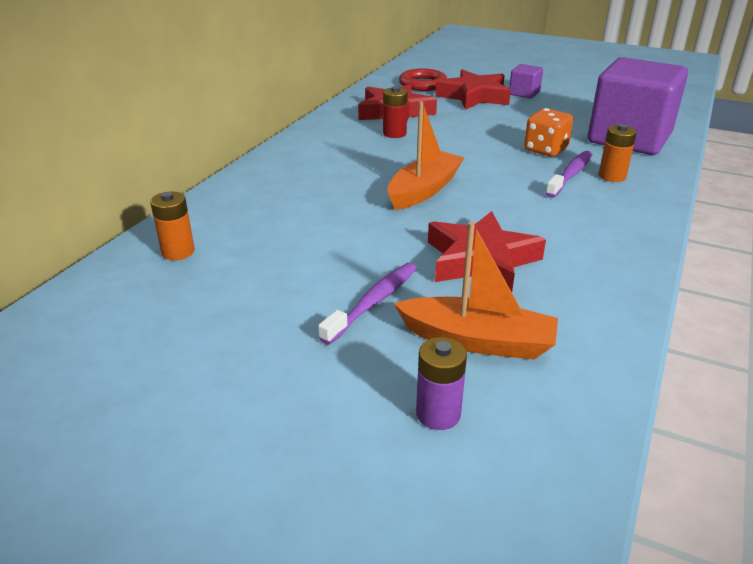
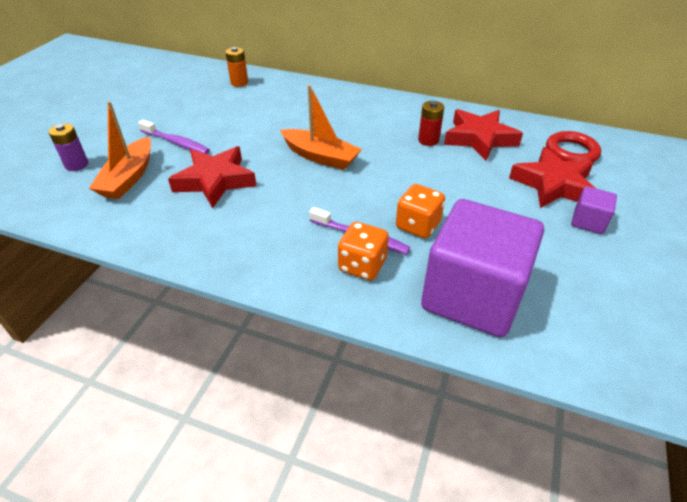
camera: 85 degrees right, 10 degrees up
(612, 176) = (362, 265): orange battery -> orange dice

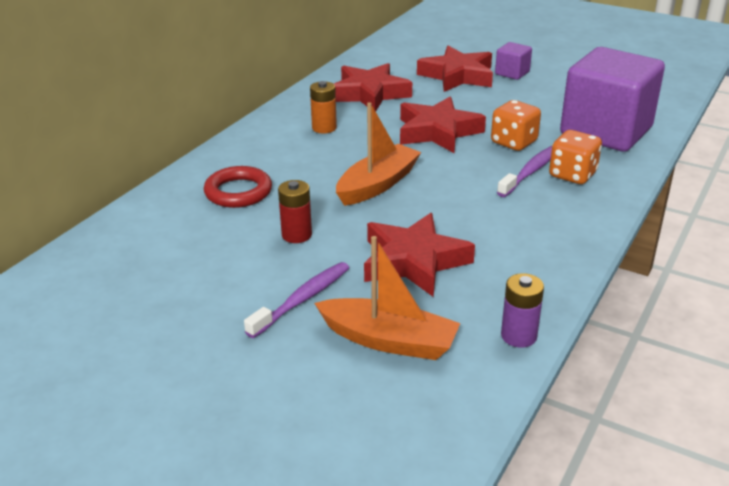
camera: 80 degrees left, 10 degrees down
(76, 165) = (336, 405): purple battery -> purple battery (518, 336)
(239, 83) = (131, 242): orange battery -> orange battery (324, 128)
(421, 179) = (437, 131): none -> red star
(428, 140) = (363, 119): red battery -> red battery (296, 235)
(571, 152) = (407, 59): red ring -> red ring (238, 192)

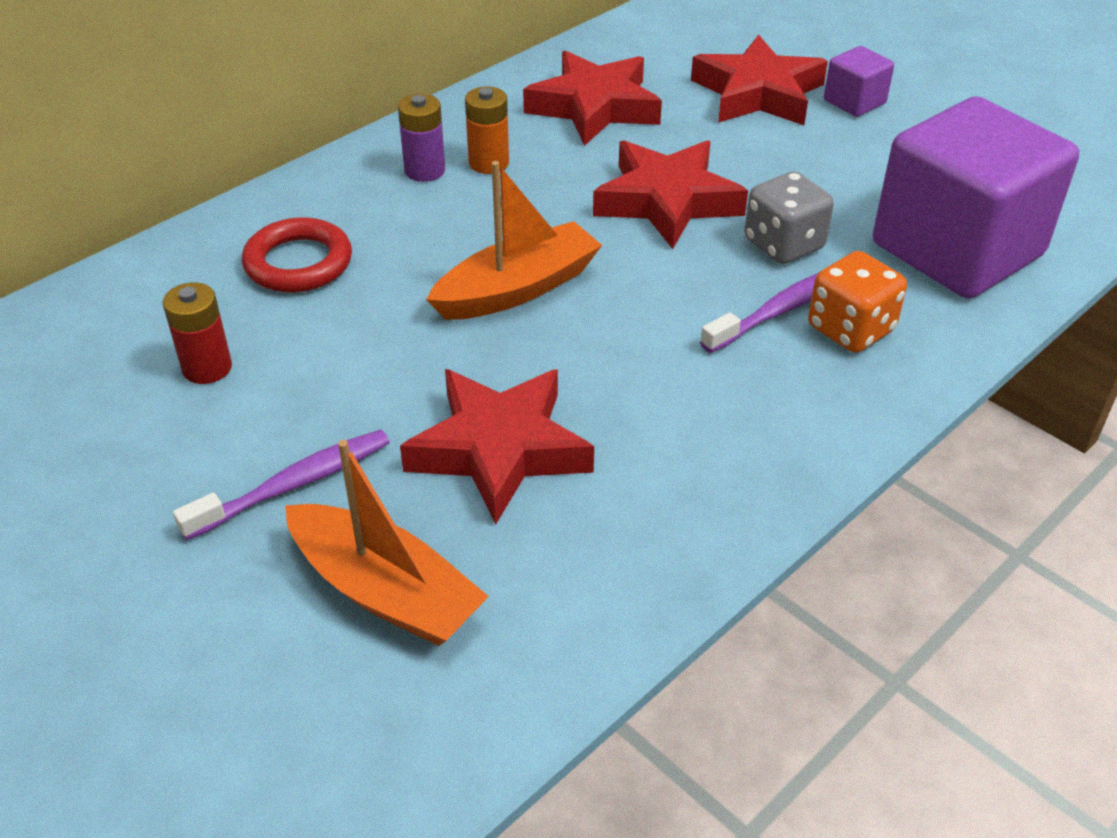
camera: 15 degrees right, 10 degrees up
(296, 235) = (345, 361): red battery -> red battery (207, 368)
(513, 142) = (783, 245): orange dice -> grey dice
(518, 336) = (593, 631): purple battery -> purple battery (424, 170)

